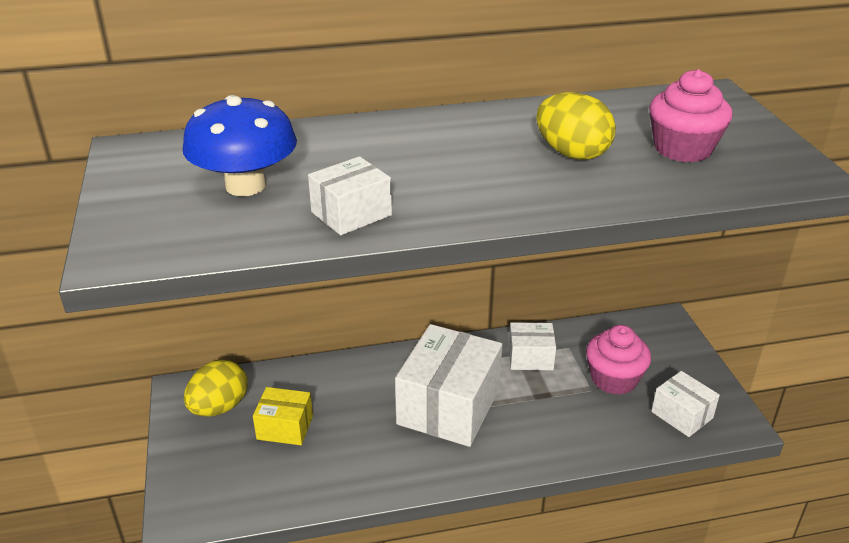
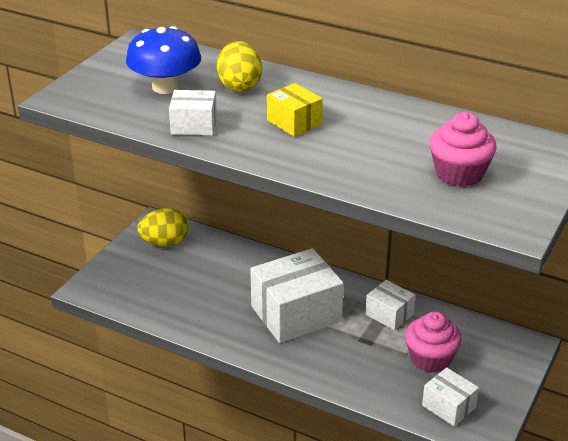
camera: 40 degrees right, 0 degrees up
(285, 427) = (187, 273): yellow box -> yellow box (294, 122)
(572, 153) = (378, 145): yellow egg -> yellow egg (239, 86)
(682, 415) = (448, 406): white box -> white box turned 45 degrees counterclockwise

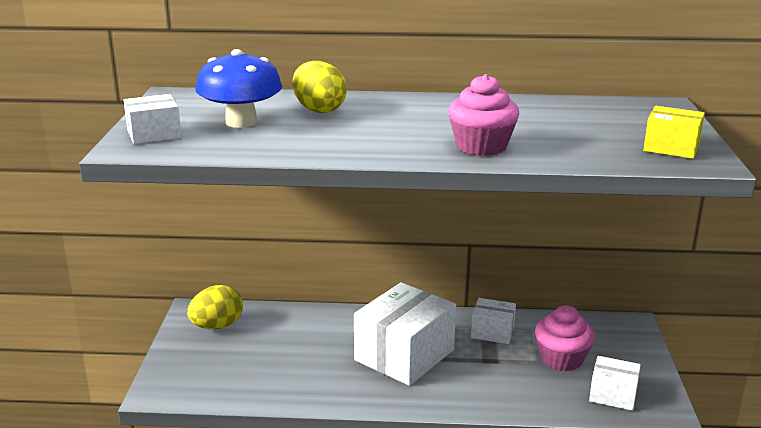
camera: 25 degrees left, 10 degrees down
(194, 125) = (307, 145): white box -> white box (154, 134)
(294, 122) = (407, 126): yellow box -> yellow box (671, 148)
(459, 174) = (606, 135): pink cupcake -> pink cupcake (481, 146)

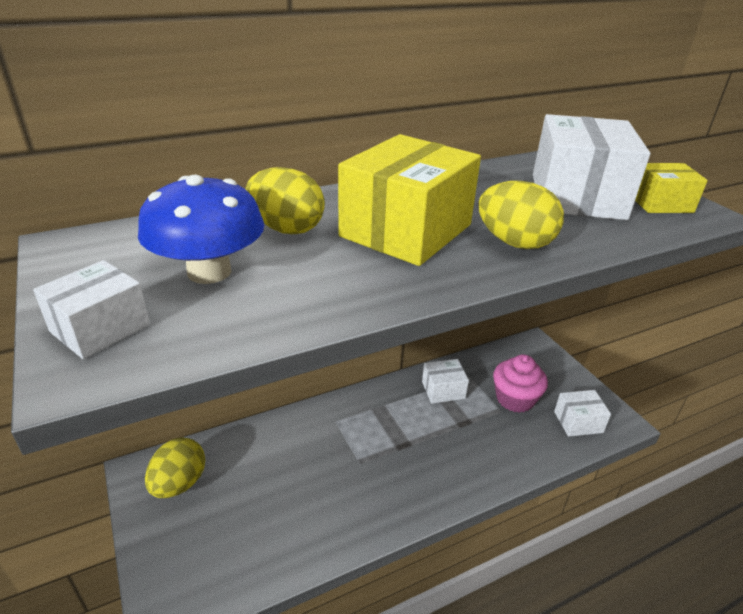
camera: 30 degrees left, 10 degrees up
(404, 355) = (390, 446): white box -> white box (577, 196)
(405, 125) = (406, 230): none -> yellow box
(481, 146) = (514, 242): pink cupcake -> yellow egg

